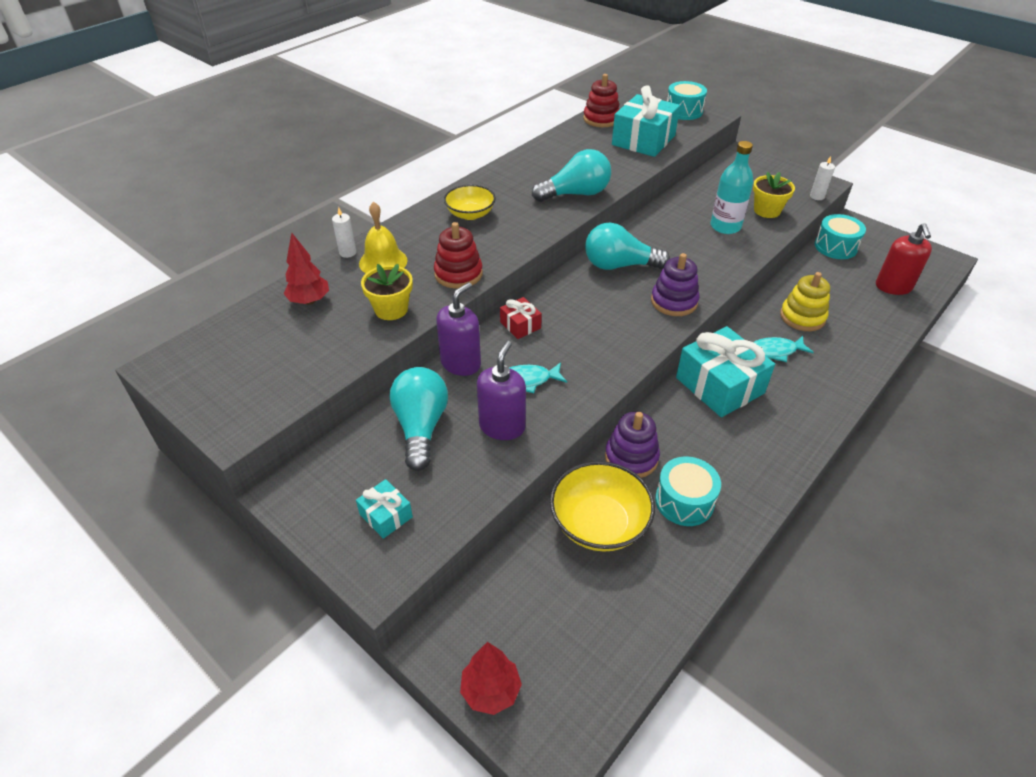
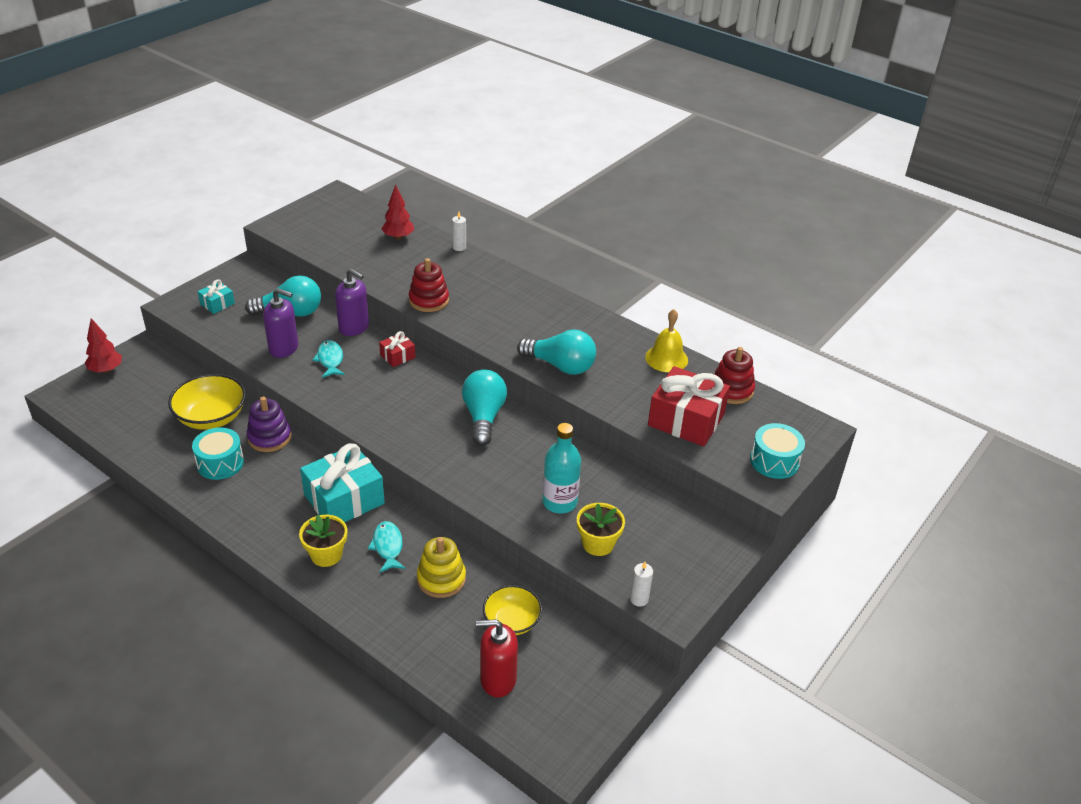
camera: 85 degrees right, 5 degrees down
(383, 261) = (447, 264): yellow bell -> yellow bell (666, 358)
(391, 309) = (385, 272): yellow flower pot -> yellow flower pot (326, 555)
(470, 214) = (519, 304): yellow bowl -> yellow bowl (512, 621)
(576, 194) = (560, 366): turquoise light bulb -> turquoise light bulb turned 45 degrees counterclockwise
(643, 140) = (686, 420): turquoise gift -> red gift
(674, 301) = (426, 449): purple stacking toy -> none
(835, 247) = (580, 639): turquoise drum -> none

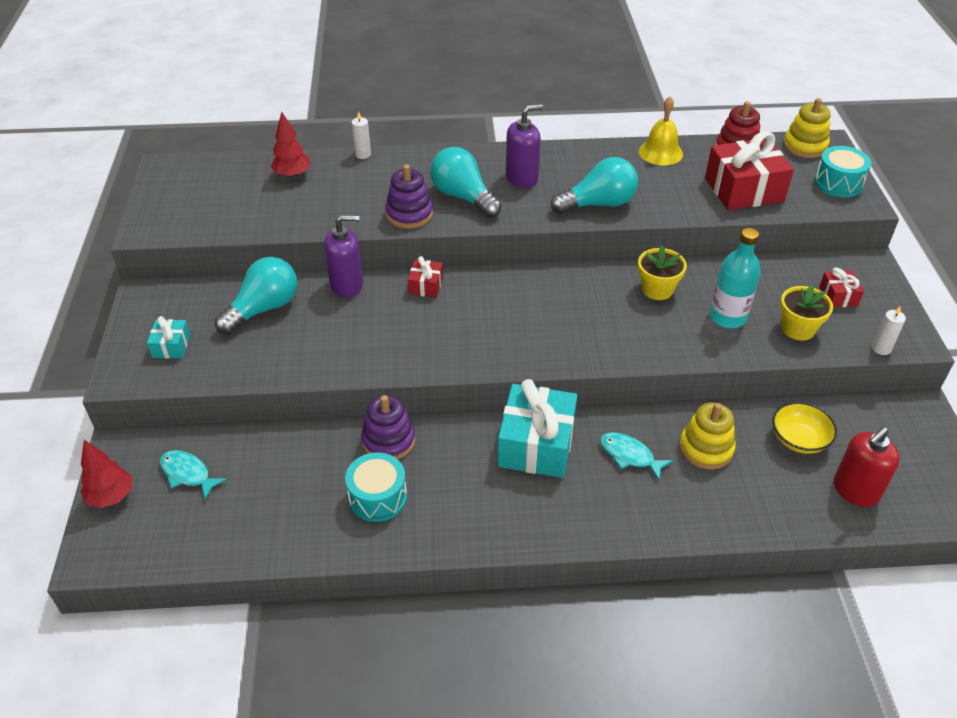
camera: 40 degrees left, 5 degrees up
(211, 417) = (303, 463): yellow bowl -> none
(284, 348) = (309, 345): purple soap dispenser -> purple soap dispenser (522, 178)
(326, 555) = (593, 501): yellow flower pot -> yellow flower pot (657, 289)
(330, 360) = (370, 327): turquoise fish -> turquoise fish (188, 474)
(429, 300) = (409, 214): red stacking toy -> purple stacking toy
(483, 417) = (573, 290): turquoise light bulb -> turquoise light bulb (463, 197)
(667, 545) = (838, 296): none -> red gift
(795, 420) = (805, 146): none -> yellow stacking toy

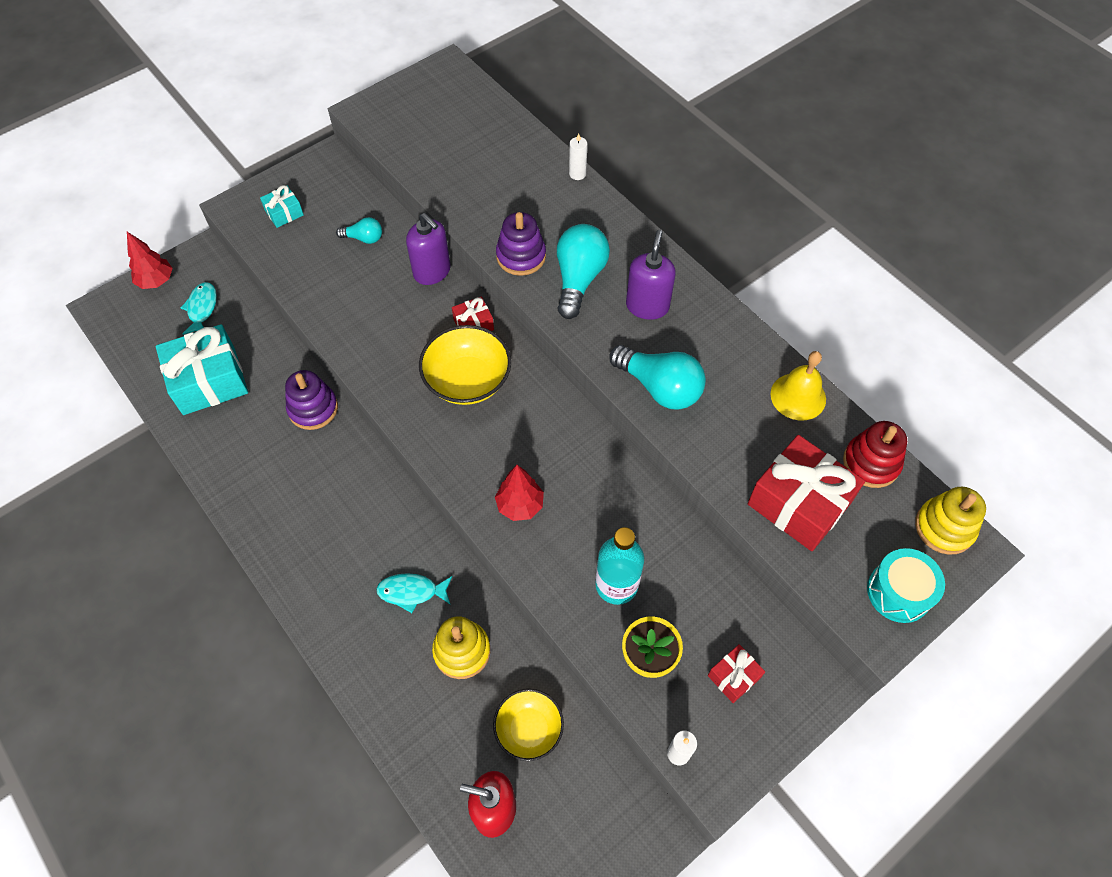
camera: 55 degrees right, 15 degrees up
(264, 309) = (364, 238): turquoise light bulb -> turquoise light bulb, size x0.53
(292, 175) = (506, 148): red tree -> red tree (520, 505)
(377, 497) = (252, 437): turquoise drum -> none
(477, 312) = (467, 380): none -> yellow bowl
(522, 178) = (647, 306): purple soap dispenser -> purple soap dispenser turned 105 degrees counterclockwise
(536, 444) = (377, 514): turquoise gift -> turquoise gift (209, 381)
(629, 455) = (411, 592): turquoise fish -> turquoise fish turned 90 degrees counterclockwise
(657, 289) = (610, 504): yellow flower pot -> none

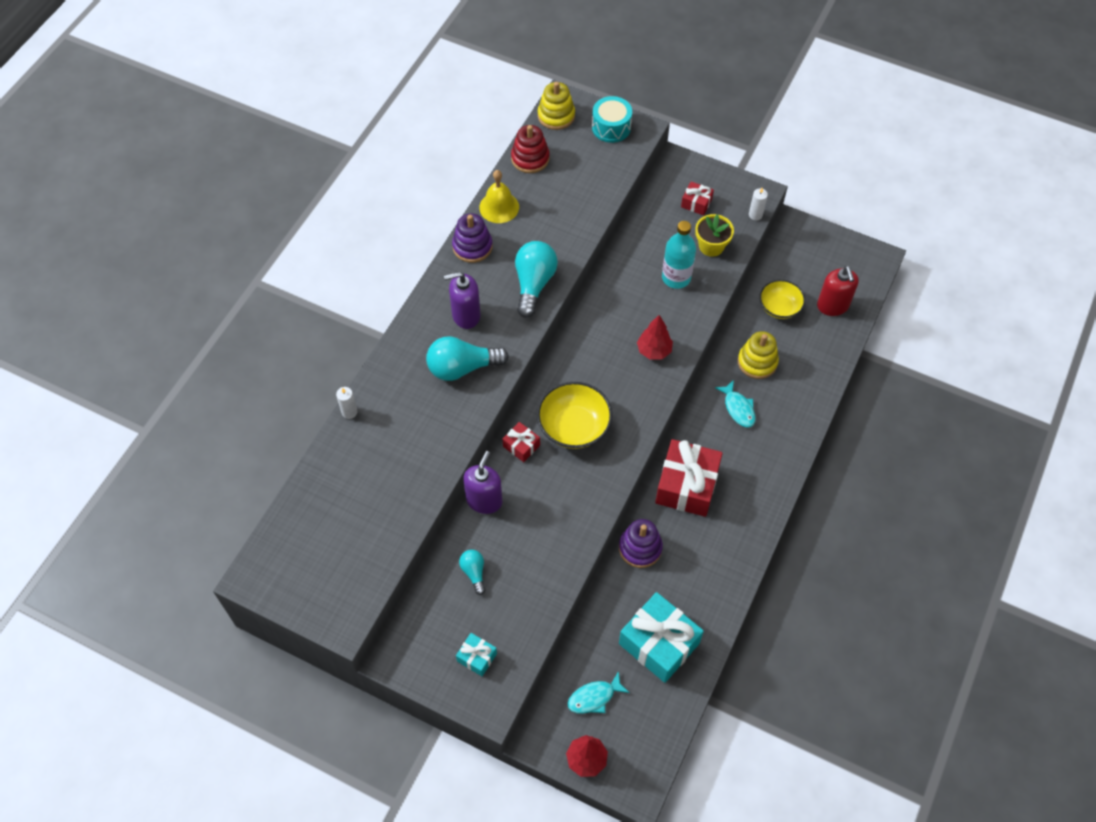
camera: 115 degrees left, 0 degrees up
(521, 256) = (458, 416): purple stacking toy -> purple stacking toy (472, 246)
(799, 503) = (580, 186): red gift -> red gift (686, 485)

